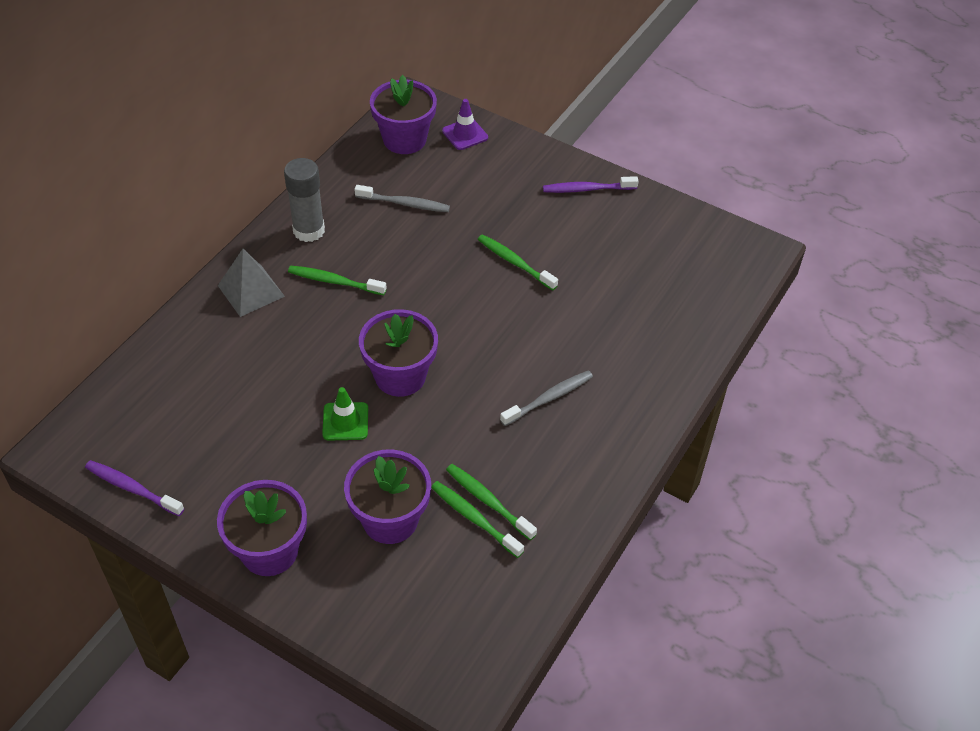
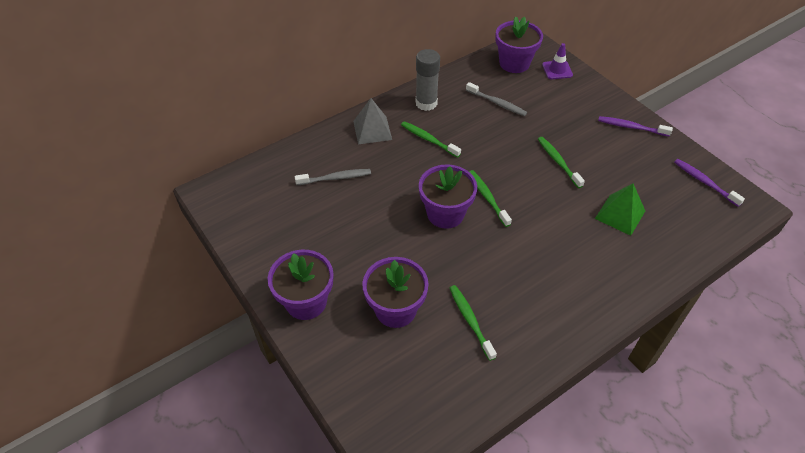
camera: 25 degrees right, 0 degrees up
(132, 488) = (241, 231): purple toothbrush -> purple toothbrush (704, 182)
(345, 421) = (395, 232): green traffic cone -> none
(474, 518) = (455, 330): green toothbrush -> green toothbrush (487, 198)
(549, 398) = (545, 262): grey toothbrush -> grey toothbrush (335, 178)
(614, 309) = (620, 214): none -> green pyramid

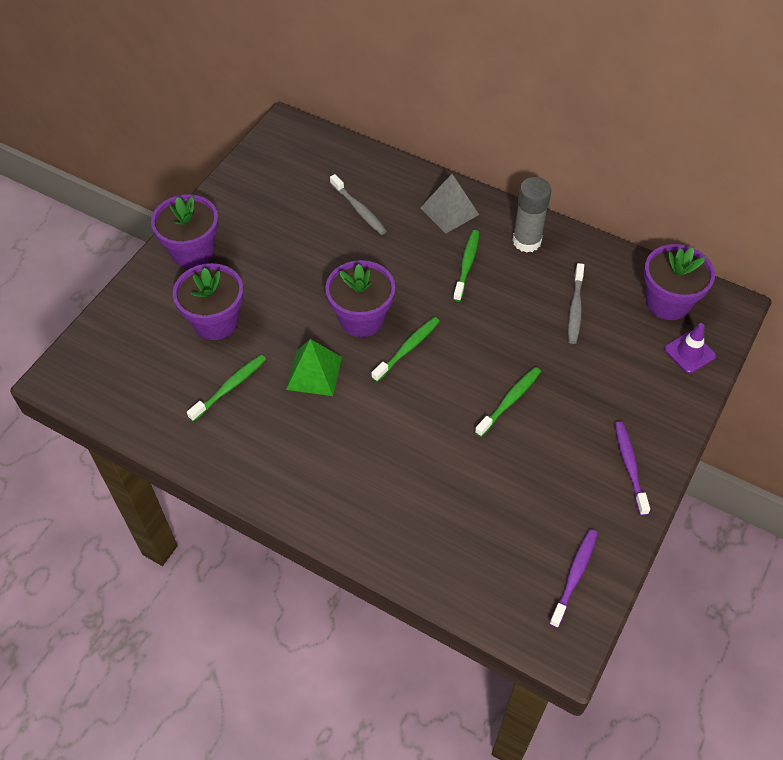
camera: 65 degrees right, 5 degrees up
(620, 214) = (457, 488): green pyramid -> green pyramid (314, 373)

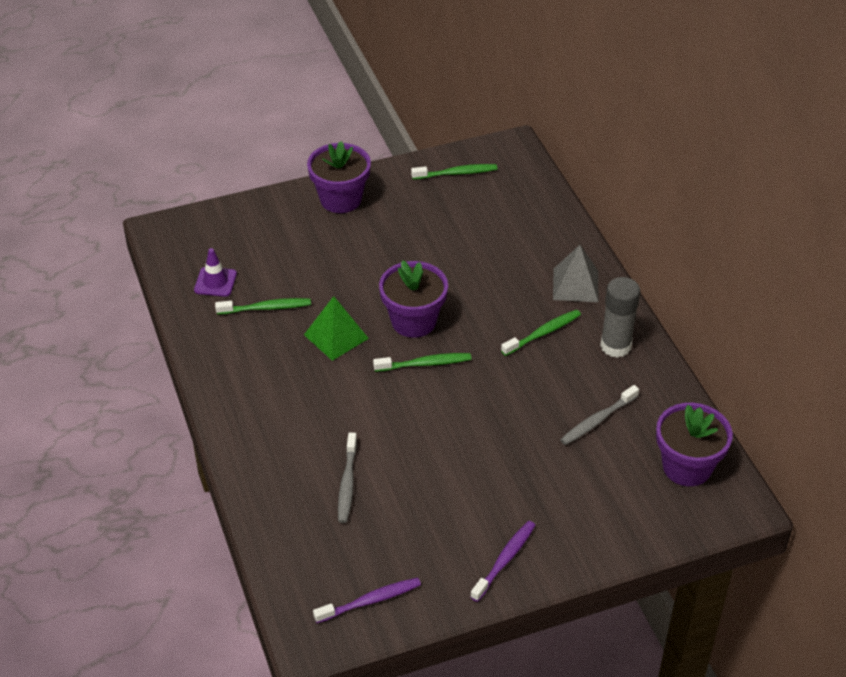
camera: 40 degrees right, 10 degrees down
(215, 322) = (304, 257): purple flower pot -> none
(359, 209) = (501, 241): grey toothbrush -> grey toothbrush (347, 483)
(509, 401) = (462, 451): green toothbrush -> green toothbrush (456, 173)
(689, 352) = (659, 515): purple traffic cone -> purple traffic cone (215, 282)

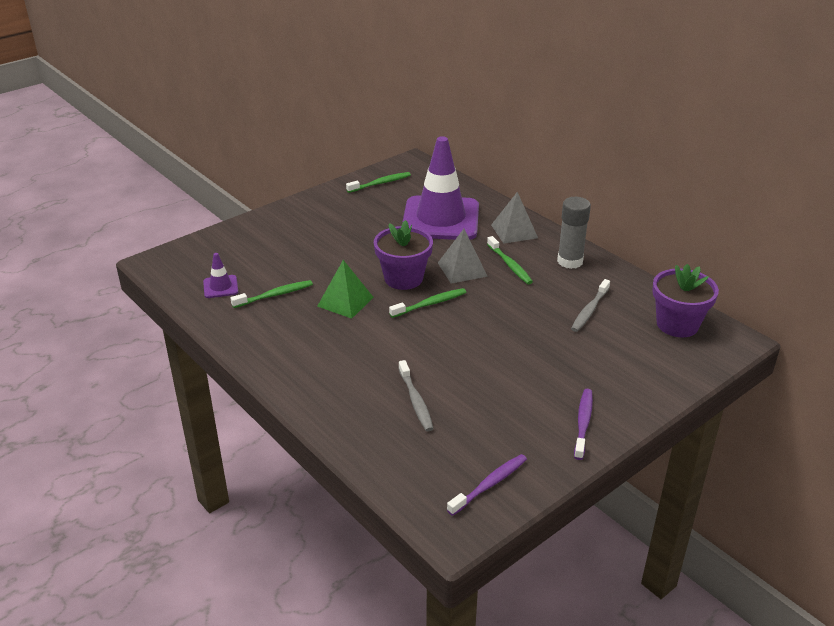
camera: 20 degrees left, 10 degrees down
(340, 199) = (298, 215): purple flower pot -> none
(485, 325) = (462, 269): none -> grey pyramid
(499, 245) = (440, 219): none -> purple traffic cone
(543, 333) = (510, 265): green toothbrush -> green toothbrush turned 120 degrees clockwise

